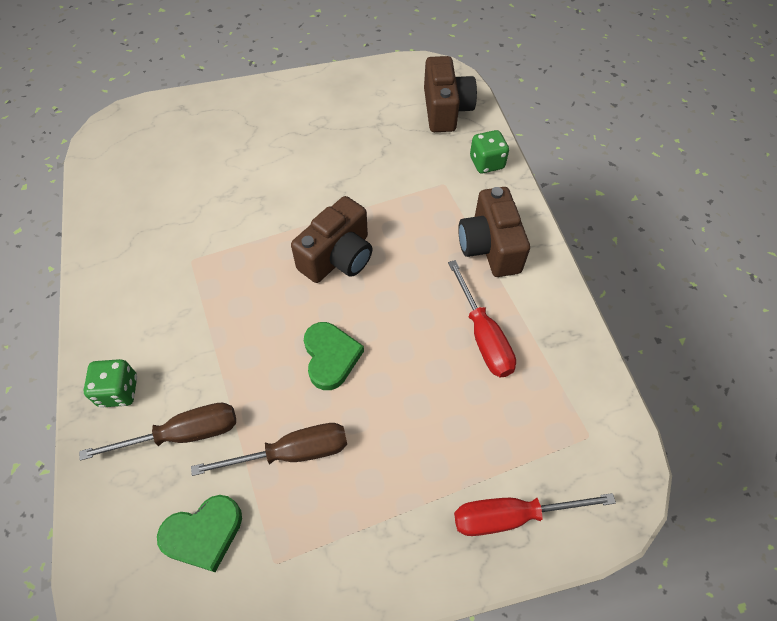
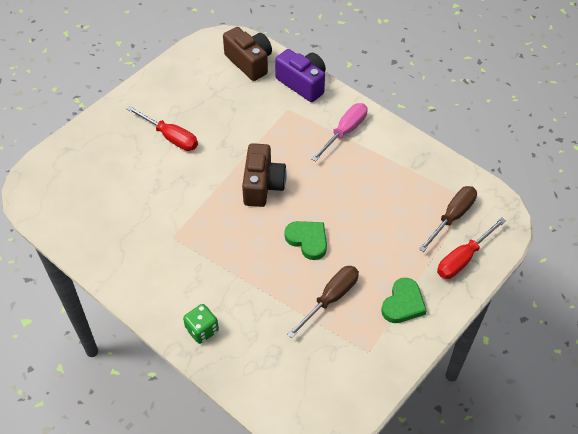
camera: 35 degrees left, 5 degrees down
(183, 434) = (262, 327): brown screwdriver -> brown screwdriver (452, 217)
(203, 534) = (320, 363): green heart -> green heart (403, 303)
(483, 336) = (380, 182): red screwdriver -> red screwdriver (170, 137)
(486, 163) = (303, 83): green dice -> purple camera
(490, 246) = (344, 132): brown camera -> pink screwdriver

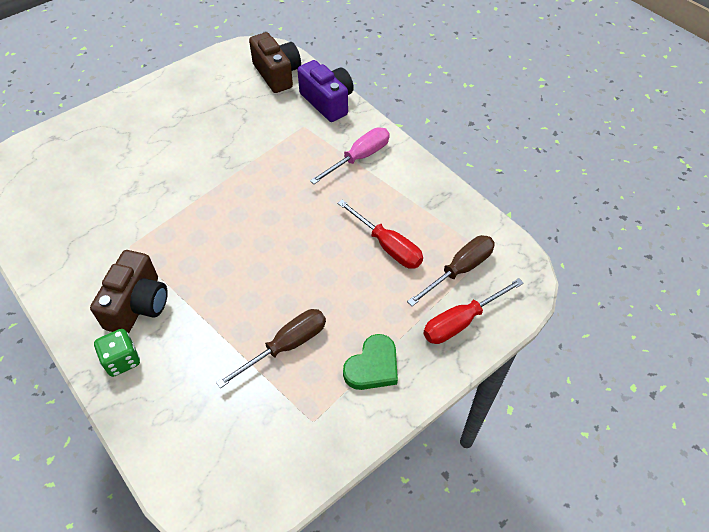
camera: 10 degrees right, 0 degrees up
(170, 137) = (166, 139): red screwdriver -> red screwdriver (387, 246)
(262, 185) = (249, 203): brown camera -> brown camera (138, 305)
(308, 240) = (280, 272): green heart -> none

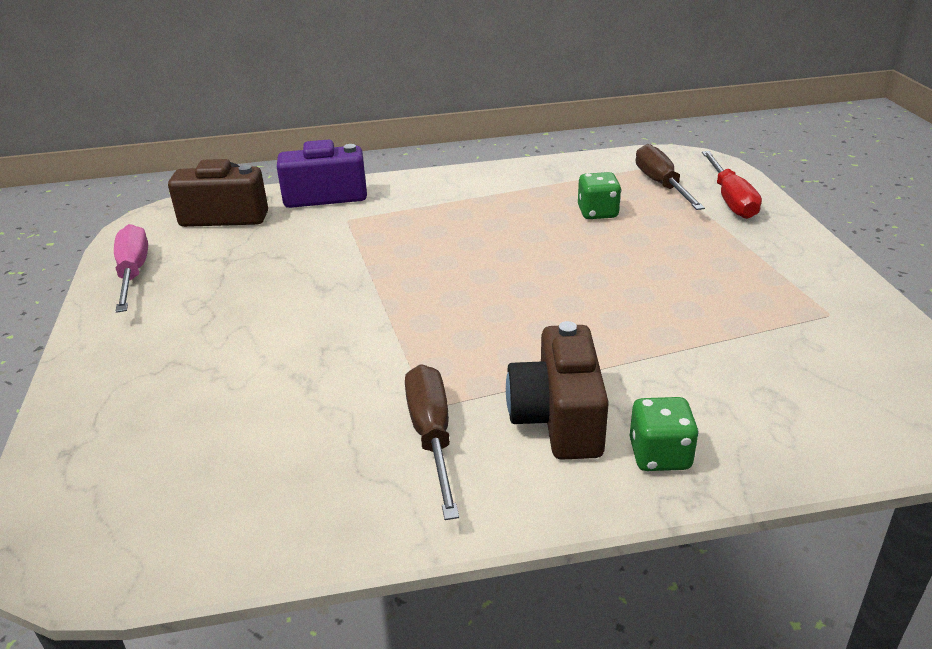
camera: 60 degrees left, 20 degrees down
(138, 305) = (558, 418): brown camera -> brown camera turned 135 degrees counterclockwise
(286, 346) = (708, 308): brown screwdriver -> brown screwdriver (432, 436)
(359, 158) = (444, 198): pink screwdriver -> pink screwdriver (133, 273)
(373, 366) = (766, 259): green heart -> none
(387, 246) = (597, 213): red screwdriver -> green dice

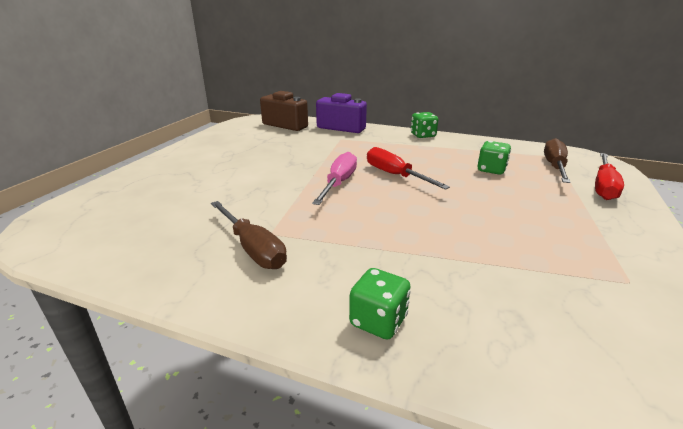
camera: 30 degrees right, 5 degrees down
(133, 273) = (221, 135): pink screwdriver -> pink screwdriver (339, 183)
(432, 436) = (253, 248): brown screwdriver -> brown screwdriver turned 120 degrees clockwise
(460, 178) = (423, 135): none -> green dice
(491, 260) = (395, 175): none -> red screwdriver
(558, 418) = (336, 269): brown camera -> none

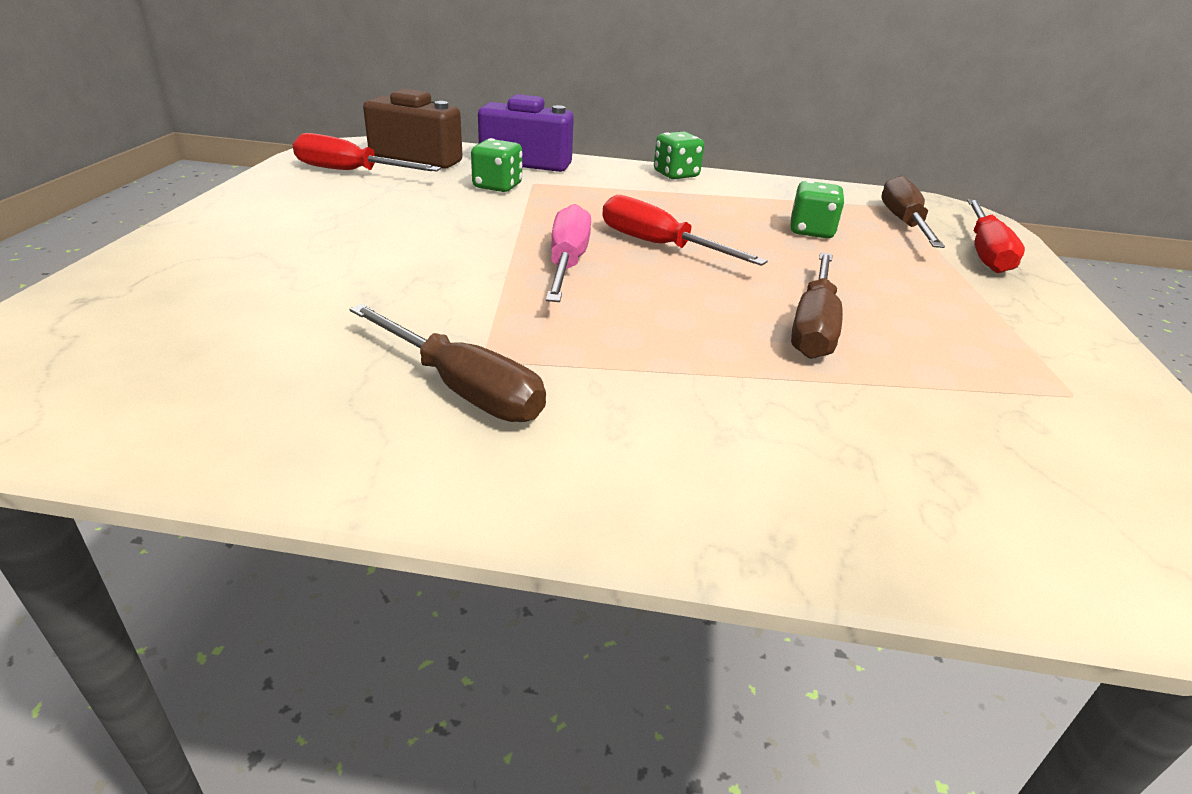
camera: 15 degrees left, 5 degrees up
(250, 132) = (351, 172): none -> red screwdriver
(378, 321) = (739, 491): green dice -> green dice (497, 186)
(467, 227) = (813, 326): none -> brown screwdriver

